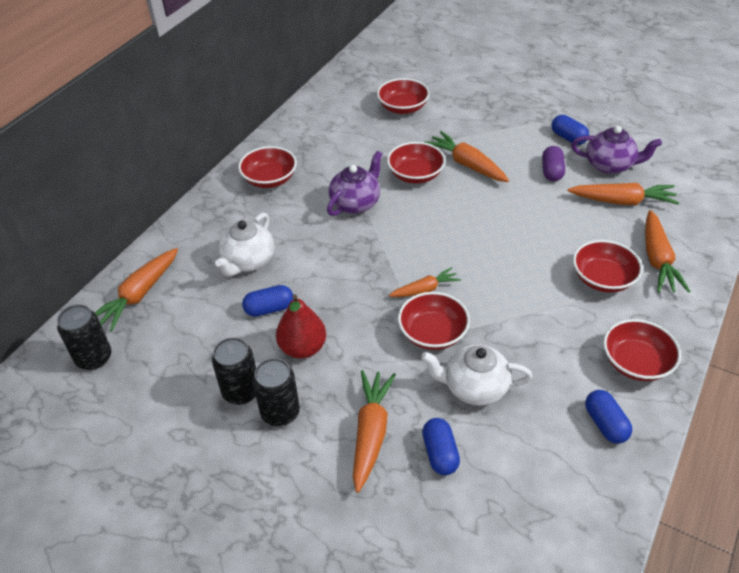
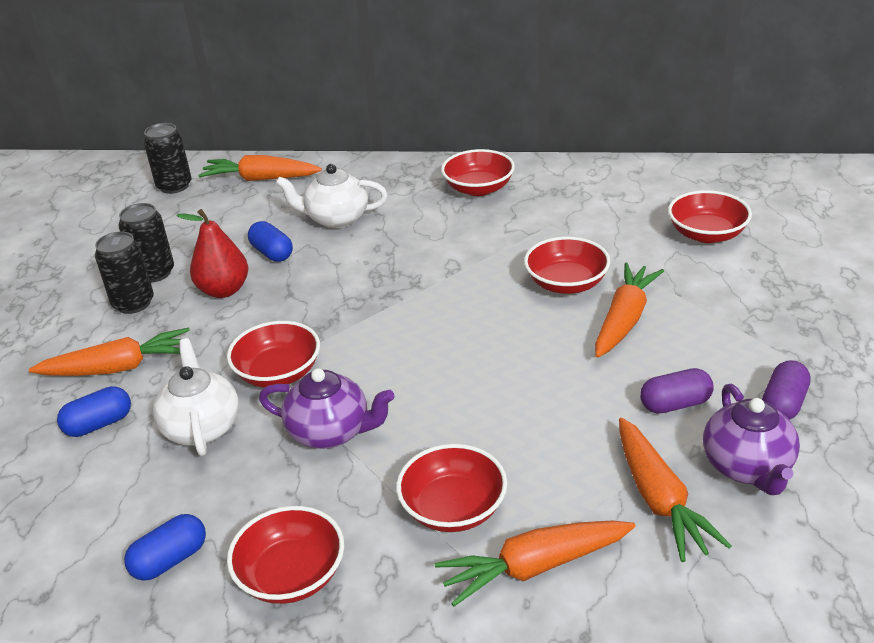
camera: 70 degrees right, 10 degrees down
(356, 203) = (476, 255): purple teapot -> purple teapot (331, 432)
(425, 289) = (350, 348): orange carrot -> none
(568, 138) = (783, 404): blue capsule -> purple capsule

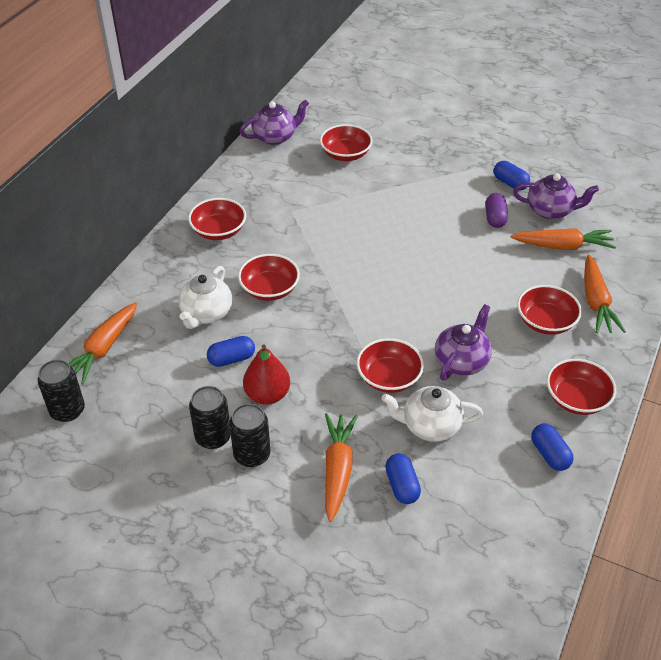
camera: 75 degrees left, 10 degrees up
(566, 283) = (363, 223): red bowl -> red bowl (269, 289)
(624, 320) = (413, 212): orange carrot -> none
(690, 175) = (275, 137): none -> purple teapot
(783, 404) = (510, 183): purple capsule -> blue capsule

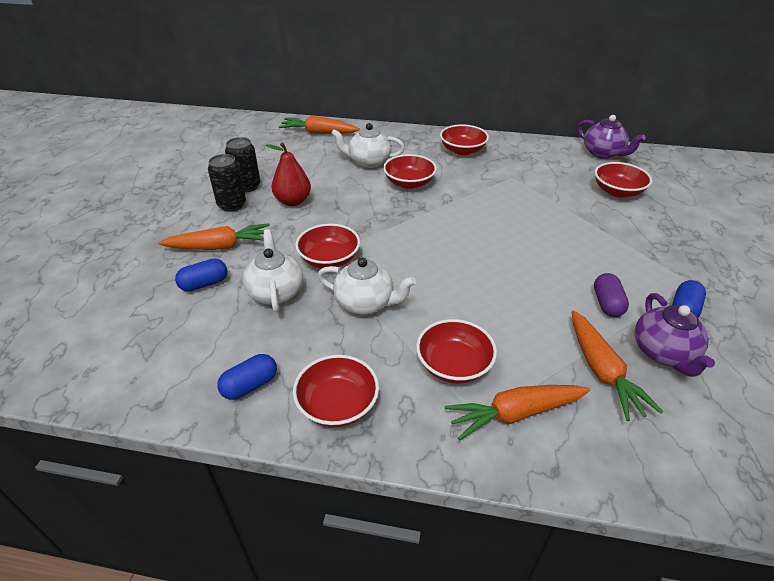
camera: 75 degrees right, 5 degrees down
(67, 410) = (262, 133): black can -> none
(231, 359) = (326, 180): blue capsule -> none
(461, 361) = (365, 303): purple teapot -> white teapot
(495, 218) = (607, 304): purple capsule -> purple capsule turned 75 degrees counterclockwise

